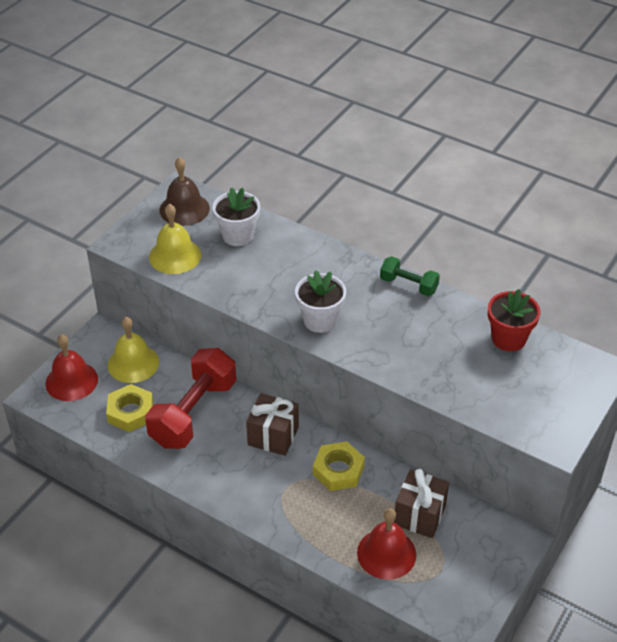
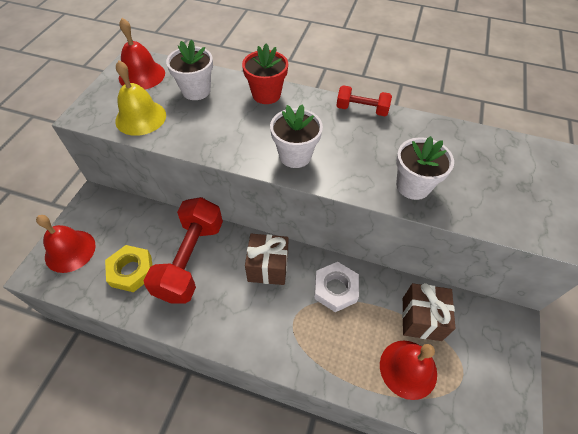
camera: 15 degrees left, 10 degrees up
(133, 363) = (126, 222): yellow bell -> none
(184, 209) = (142, 75): brown bell -> red bell
(338, 470) = (335, 289): yellow nut -> white nut
(408, 285) = (361, 110): green dumbbell -> red dumbbell
(427, 370) = (413, 186): none -> white flower pot
(508, 339) = (468, 143): red flower pot -> red flower pot (266, 94)

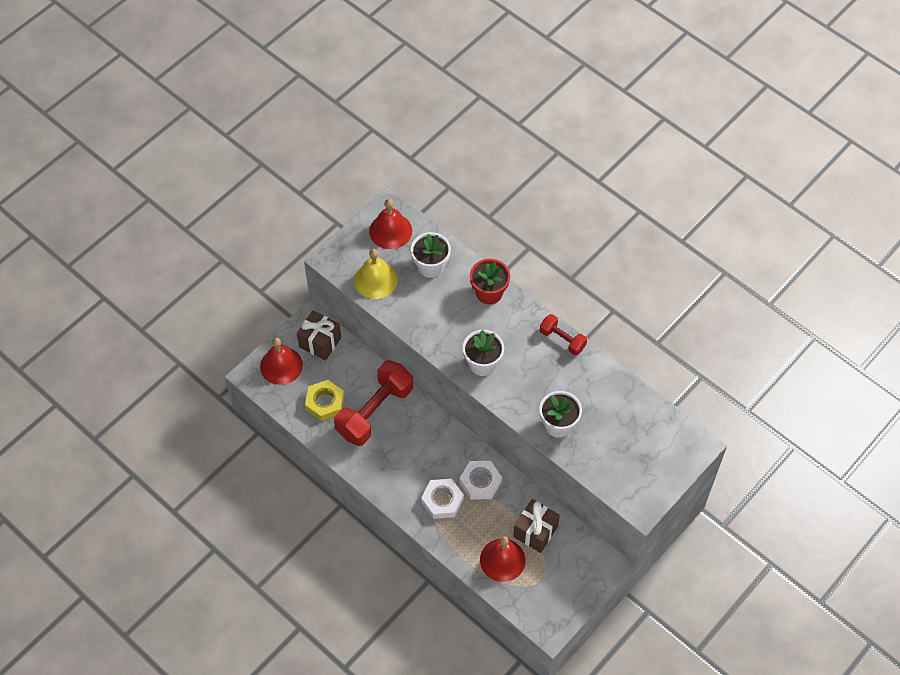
camera: 25 degrees right, 5 degrees up
(268, 267) = (434, 443): brown gift -> brown gift (320, 342)
(306, 327) = (442, 500): none -> white nut

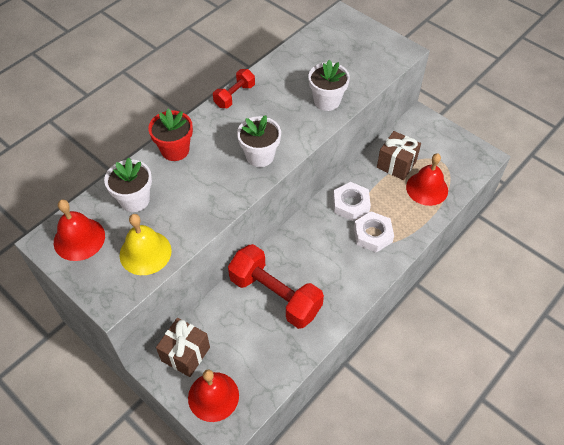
camera: 90 degrees left, 5 degrees down
(325, 403) = (264, 346): yellow nut -> none

